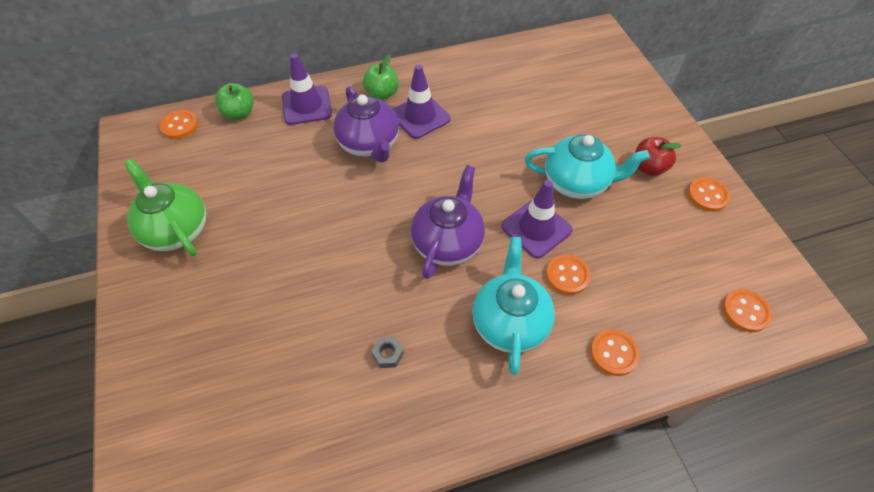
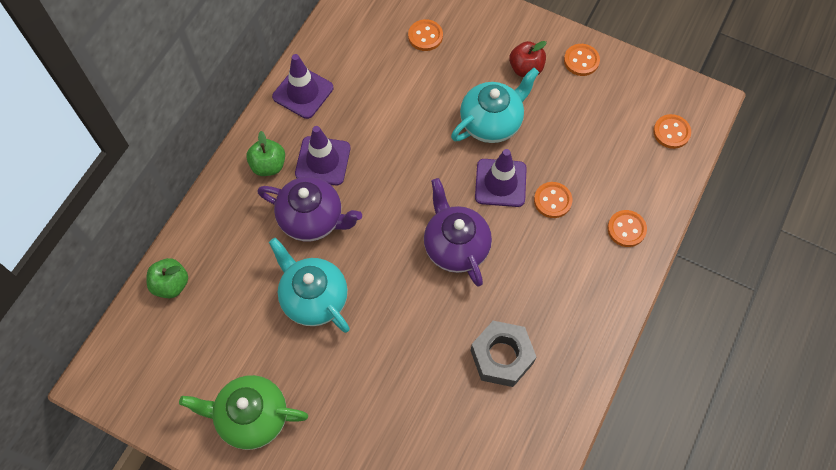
camera: 45 degrees left, 10 degrees up
(179, 126) = (134, 339): orange button -> orange button (425, 36)
(307, 105) = (220, 228): purple traffic cone -> purple traffic cone (303, 92)
(388, 354) = (501, 357): grey nut -> grey nut, size x2.35
(509, 322) = (550, 266): turquoise teapot -> turquoise teapot (313, 298)

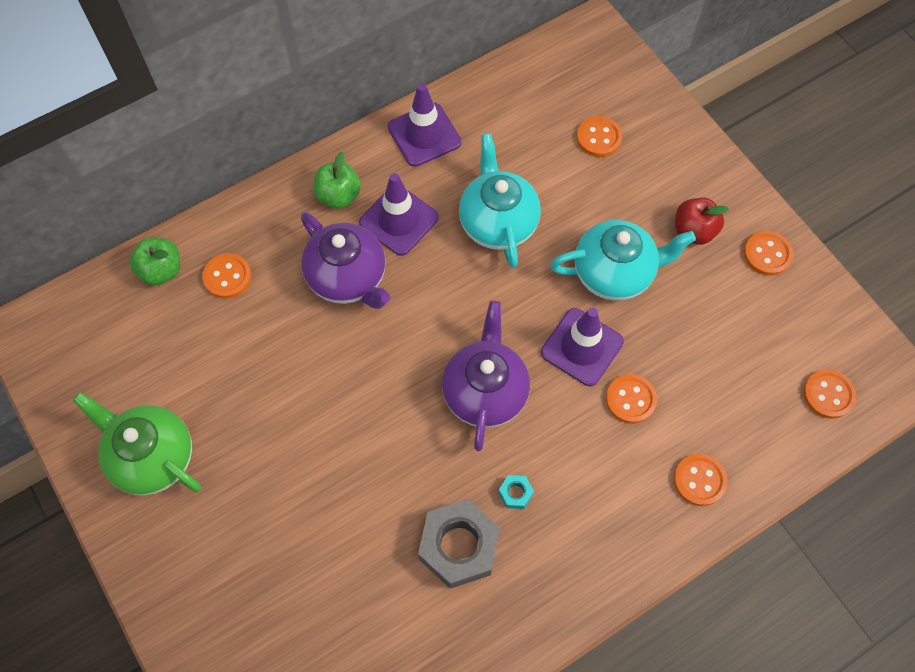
camera: 30 degrees right, 0 degrees up
(224, 263) = (227, 277): none -> orange button
(313, 298) = (295, 365): turquoise teapot -> turquoise teapot (497, 222)
(516, 302) = (515, 493): none -> turquoise nut

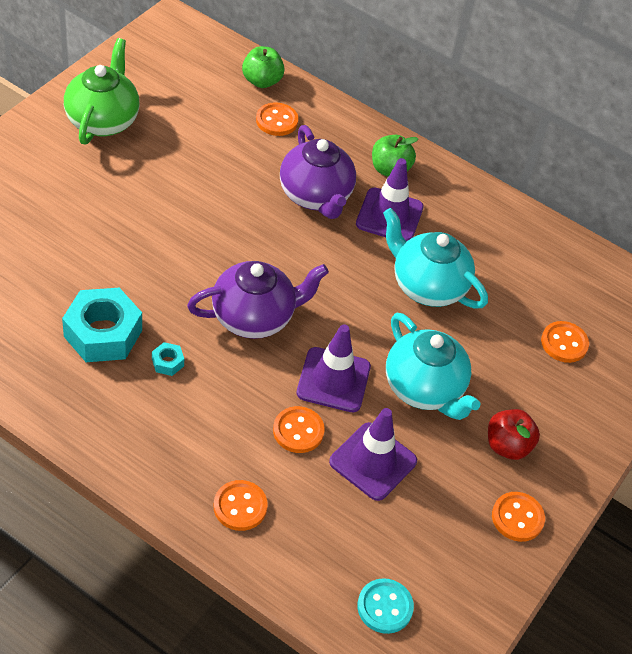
camera: 60 degrees right, 15 degrees down
(348, 278) = (315, 196): purple teapot -> purple teapot turned 45 degrees counterclockwise
(424, 135) = (485, 212): purple traffic cone -> purple traffic cone (373, 461)
(459, 546) = (103, 333): grey nut -> turquoise nut
(497, 222) = (427, 286): turquoise teapot -> turquoise teapot turned 105 degrees counterclockwise
(828, 394) = (384, 607): orange button -> turquoise button

